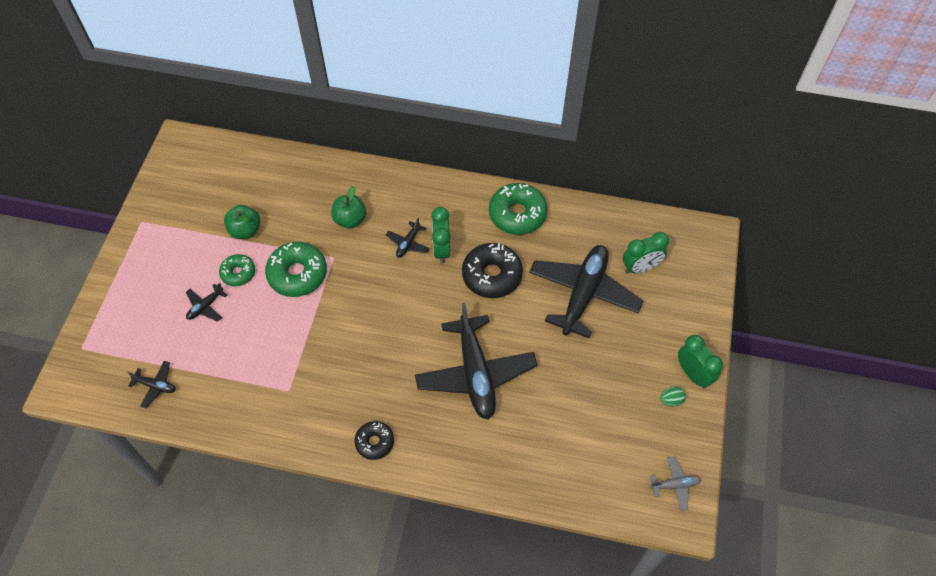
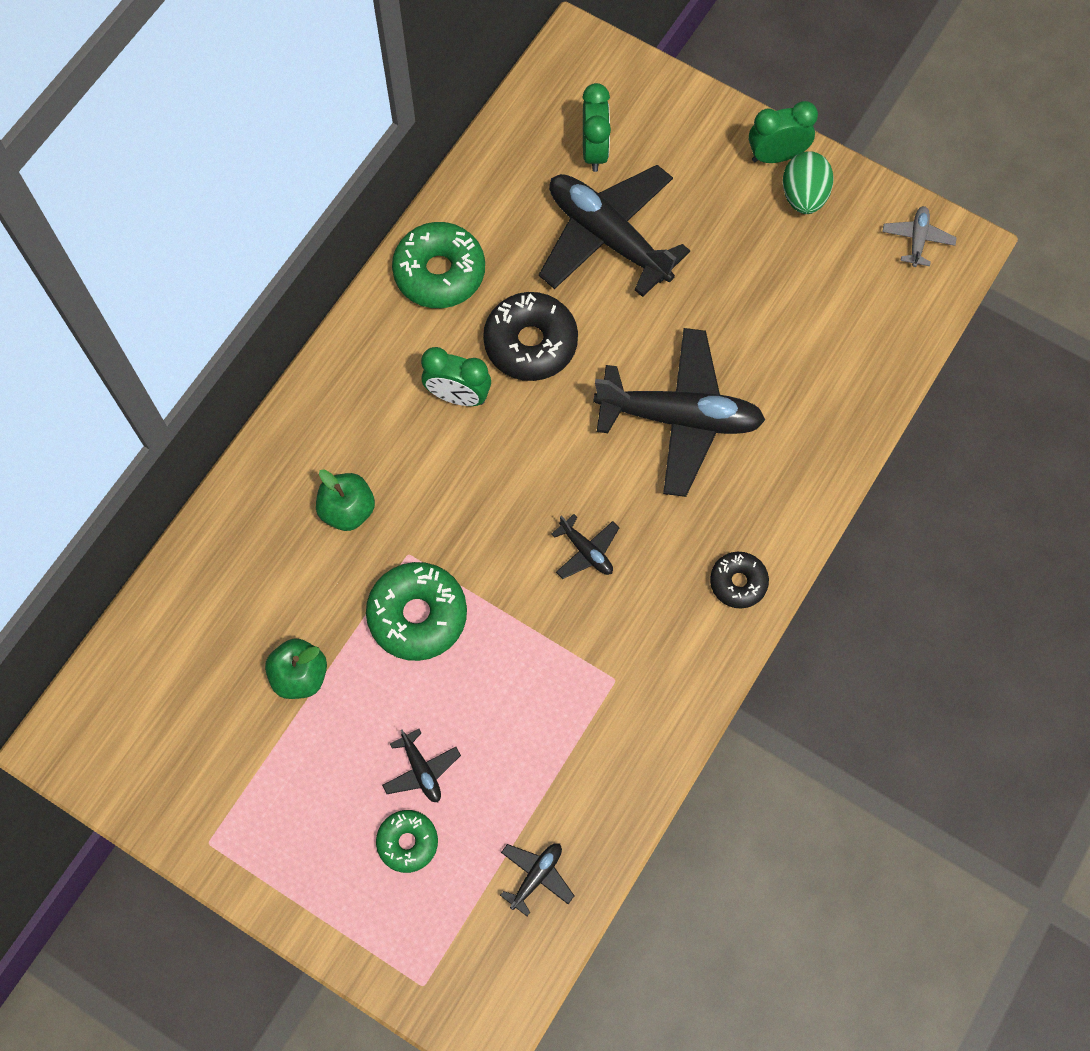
camera: 70 degrees left, 10 degrees up
(238, 273) = (379, 705): green donut -> green donut (407, 842)
(408, 243) = (428, 439): black plane -> black plane (586, 551)
(671, 400) = (803, 196): green egg -> green egg, size x1.84

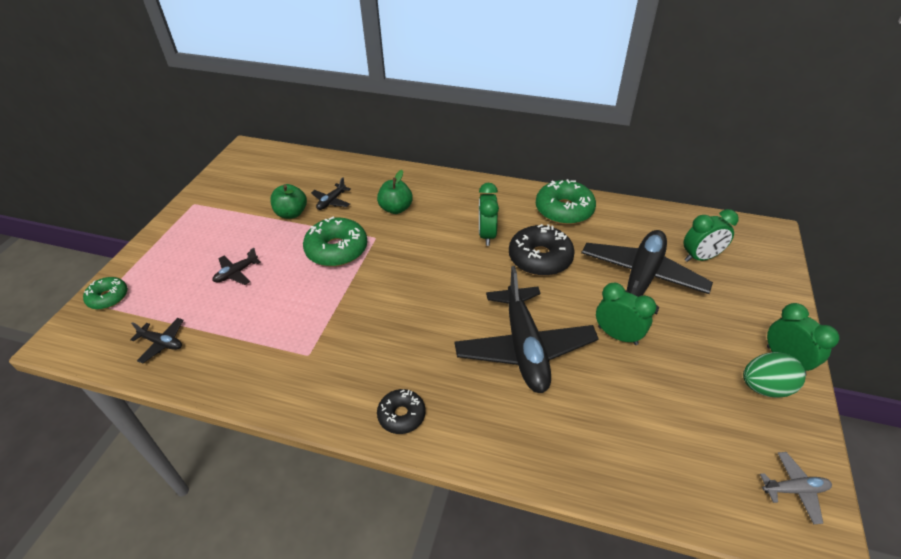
camera: 75 degrees right, 25 degrees down
(407, 842) = (189, 277): green donut -> green donut (108, 297)
(586, 551) = (401, 318): black plane -> black plane (331, 201)
(691, 307) = (617, 335): none -> green clock

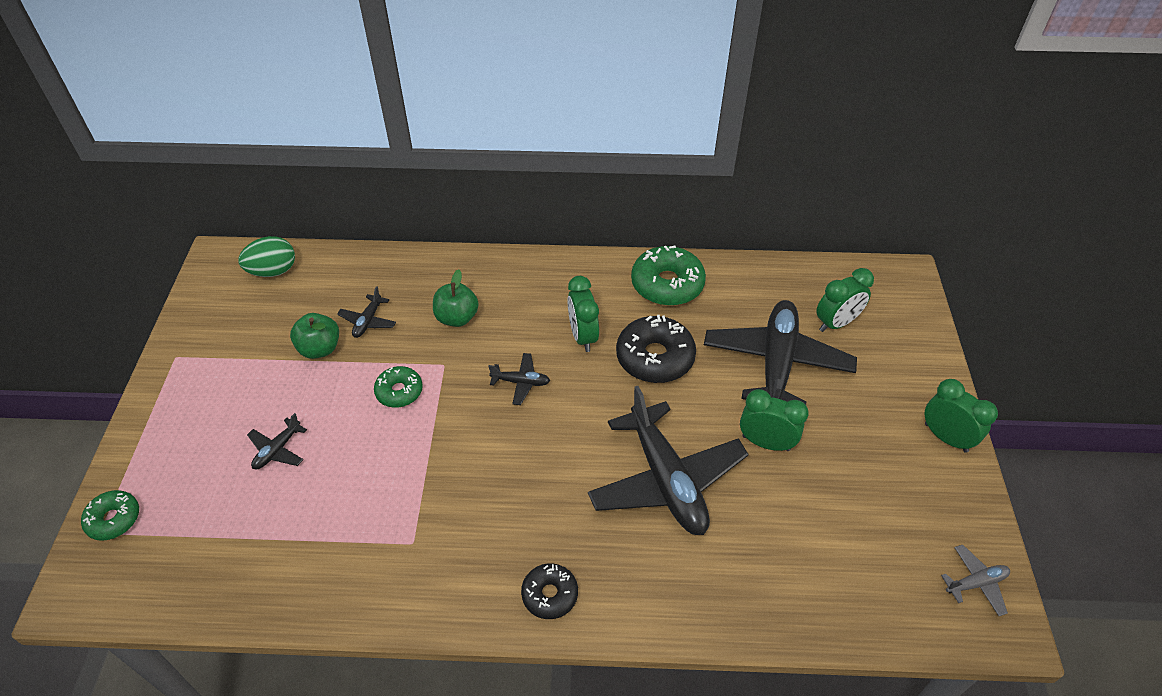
camera: 15 degrees left, 5 degrees up
(162, 343) = (217, 567): black plane -> black plane (521, 382)
(337, 250) = (399, 391): green donut -> green donut, size x0.59
(765, 387) = (930, 474): green egg -> green egg (273, 271)

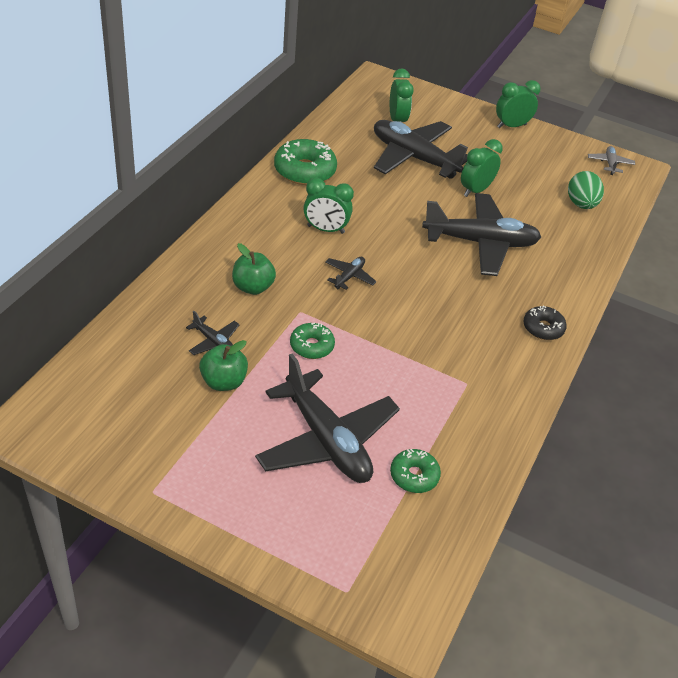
camera: 70 degrees left, 5 degrees down
(114, 519) = (337, 577): green donut -> green donut (414, 476)
(273, 271) = (87, 388): green egg -> green egg (581, 204)
(277, 450) = (326, 440): black plane -> black plane, size x2.35
(655, 357) = (371, 205): black donut -> none

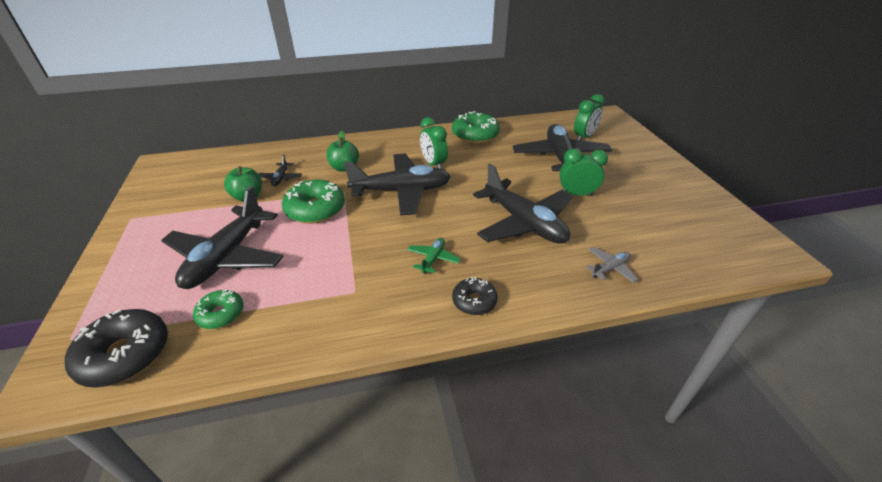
camera: 55 degrees right, 5 degrees down
(311, 346) = (315, 209): green donut -> green donut, size x1.70
(349, 276) = (401, 191): black plane -> black plane, size x2.35
(410, 556) = (125, 355): none -> black donut
(472, 318) = (433, 259): none -> green plane
(511, 126) = (679, 175): green clock -> none
(581, 204) = (663, 247): green egg -> none
(610, 164) = (747, 237): grey plane -> grey plane (610, 268)

